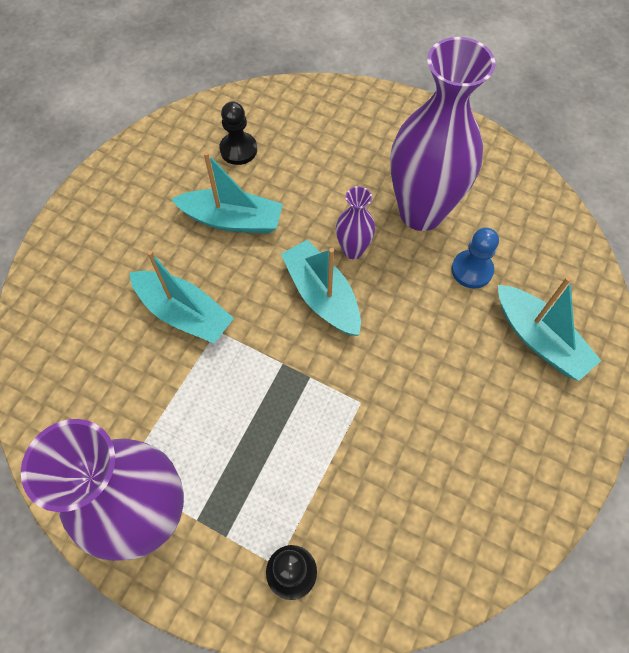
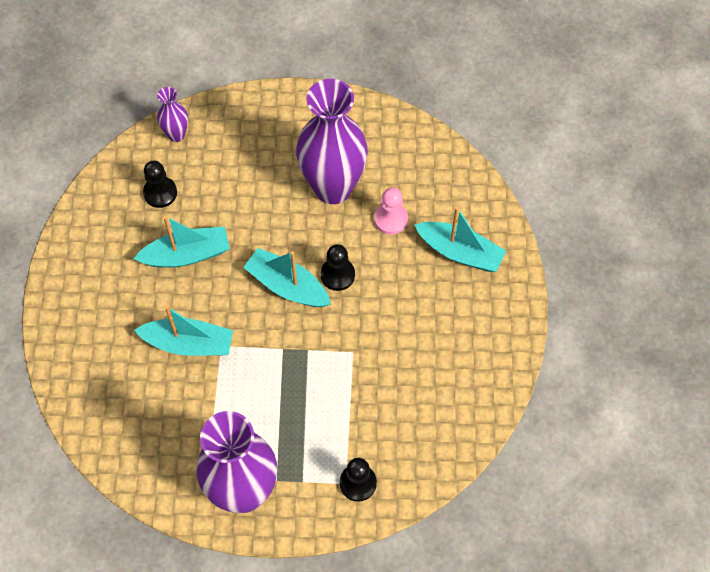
camera: 25 degrees left, 0 degrees up
(353, 250) = (294, 240): purple vase -> purple vase (176, 134)
(384, 306) = (337, 275): none -> black pawn
(472, 270) = (391, 219): blue pawn -> pink pawn

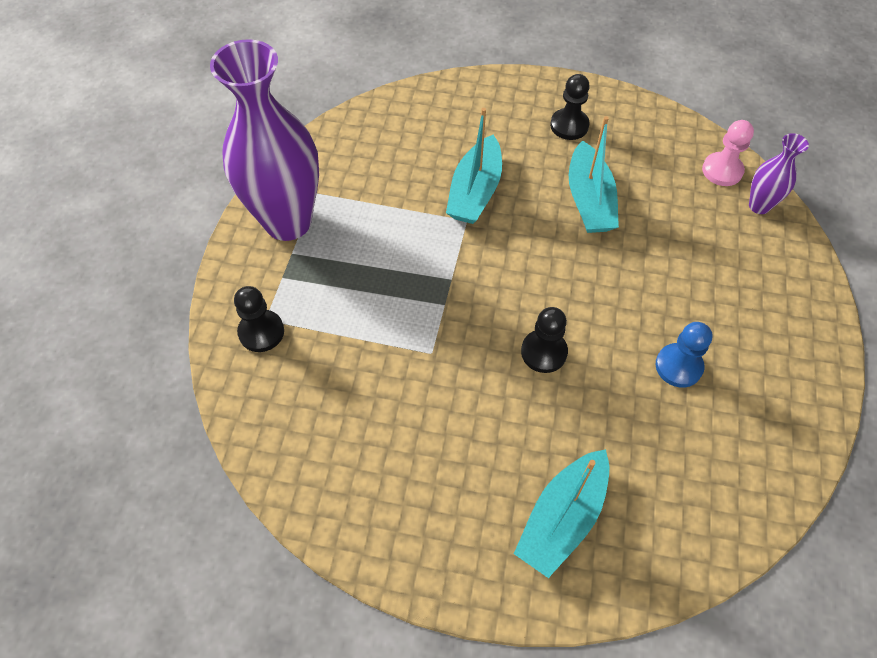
camera: 100 degrees right, 5 degrees down
(160, 193) = (675, 183): black pawn -> black pawn (569, 125)
(287, 286) = (535, 294): turquoise boat -> none
(333, 187) = (678, 366): purple vase -> blue pawn
(391, 219) = (624, 432): pink pawn -> pink pawn (722, 170)

